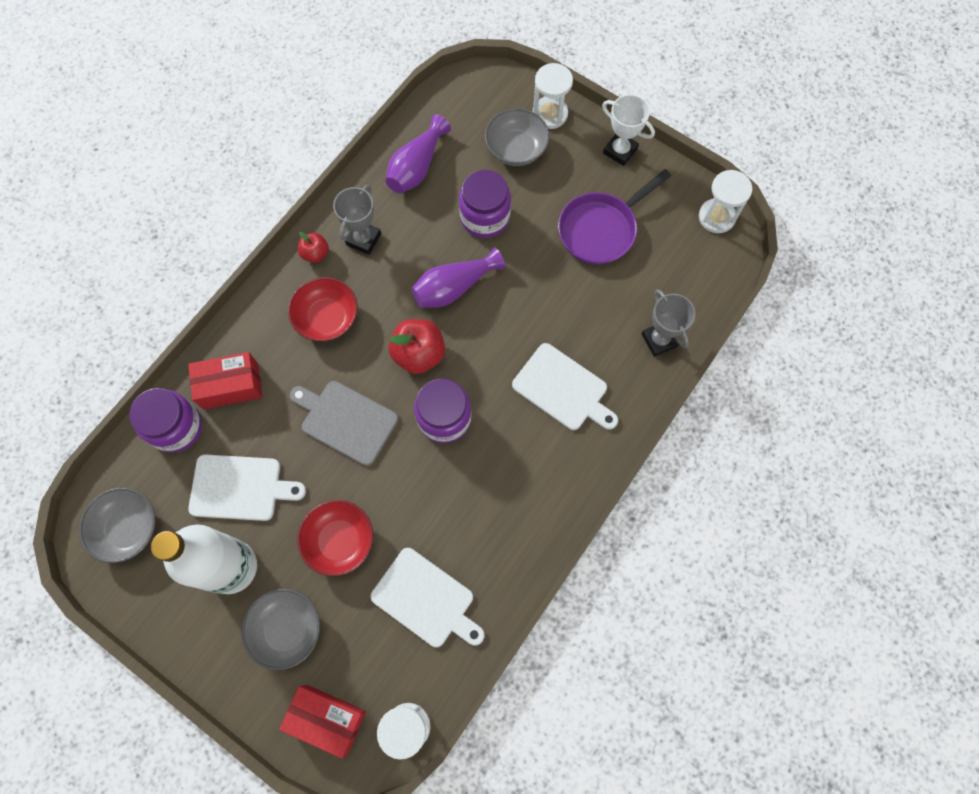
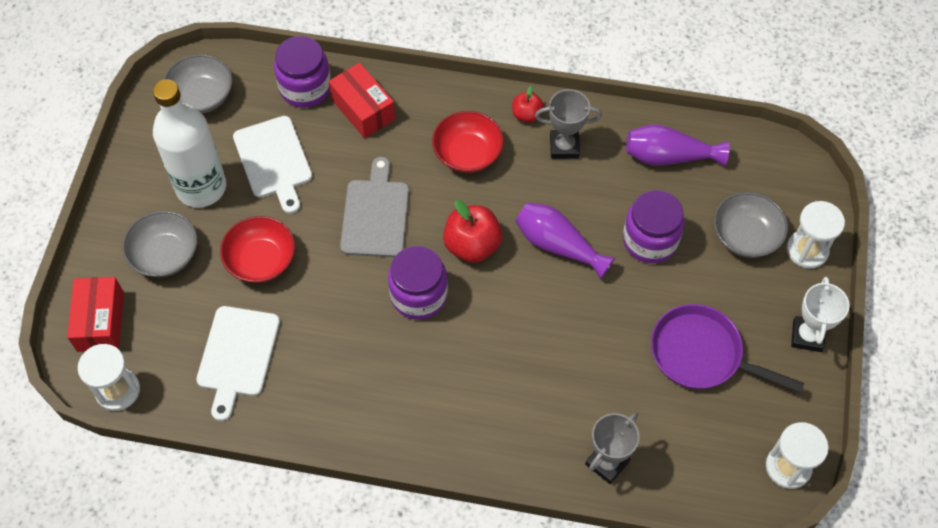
camera: 65 degrees right, 10 degrees down
(563, 389) = (503, 390): white cutting board -> none

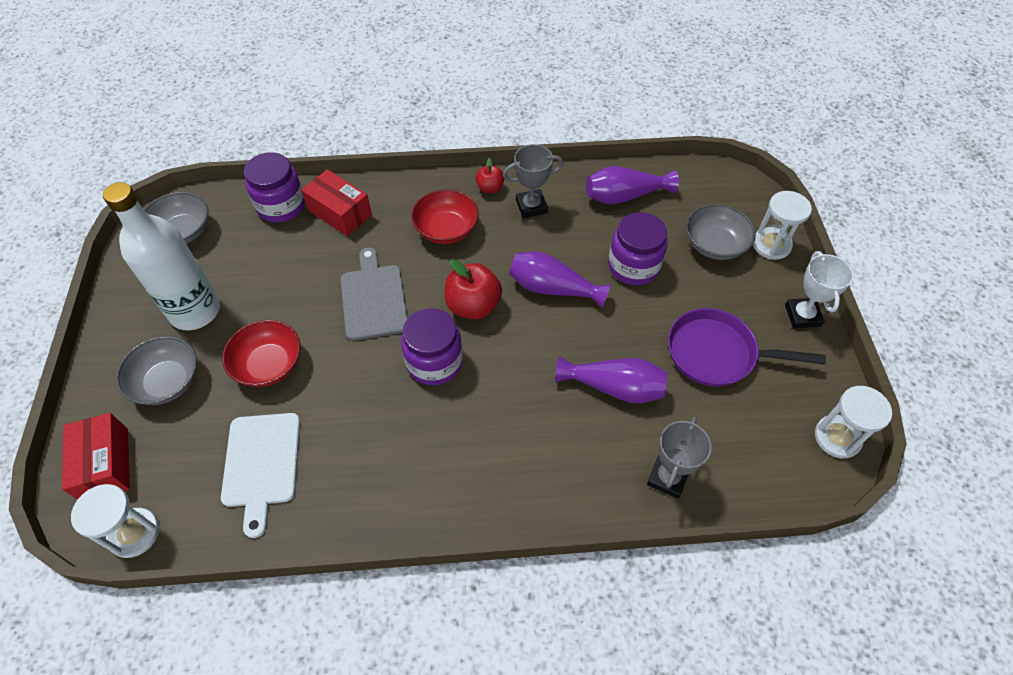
camera: 15 degrees left, 5 degrees down
(273, 161) = (263, 273): white cutting board -> none
(586, 364) = (614, 387): none -> purple vase

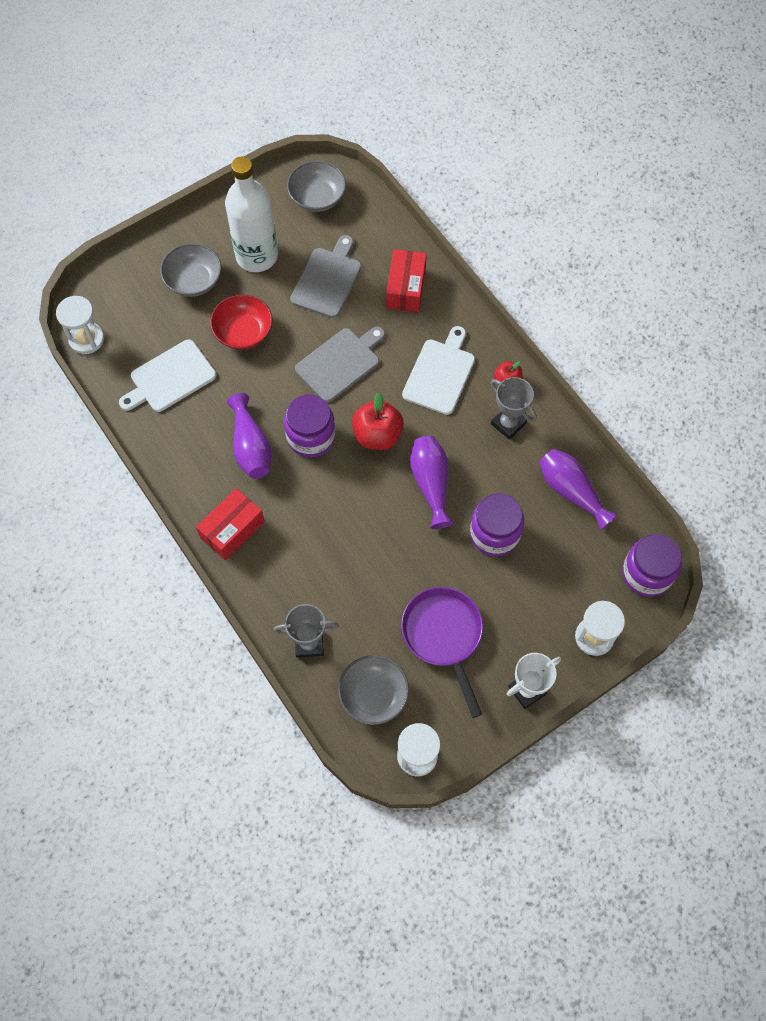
camera: 60 degrees right, 10 degrees up
(106, 464) = (118, 290): red box -> red box (232, 530)
(277, 266) = (328, 280): none -> grey cutting board
(281, 206) = (385, 244): purple jar -> purple jar (647, 573)
(446, 229) = (440, 374): red bowl -> white cutting board
(614, 387) = (365, 573): purple vase -> purple vase (251, 447)
(714, 245) = (562, 589): grey bowl -> grey bowl (373, 695)

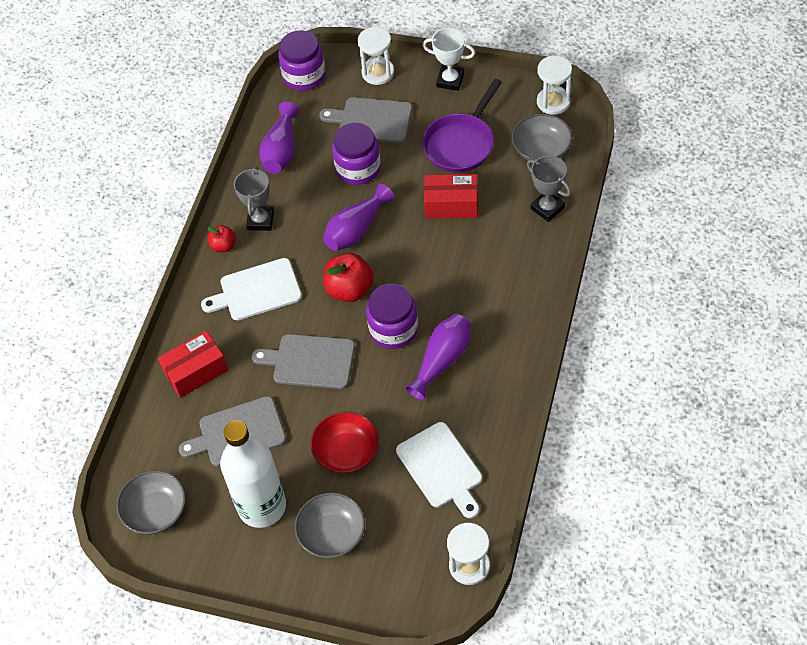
camera: 125 degrees left, 10 degrees down
(170, 378) = (441, 468): white cutting board -> white cutting board turned 45 degrees clockwise
(232, 530) = (518, 317): red box -> red box (451, 205)
(540, 587) = (371, 120): none -> grey cutting board

